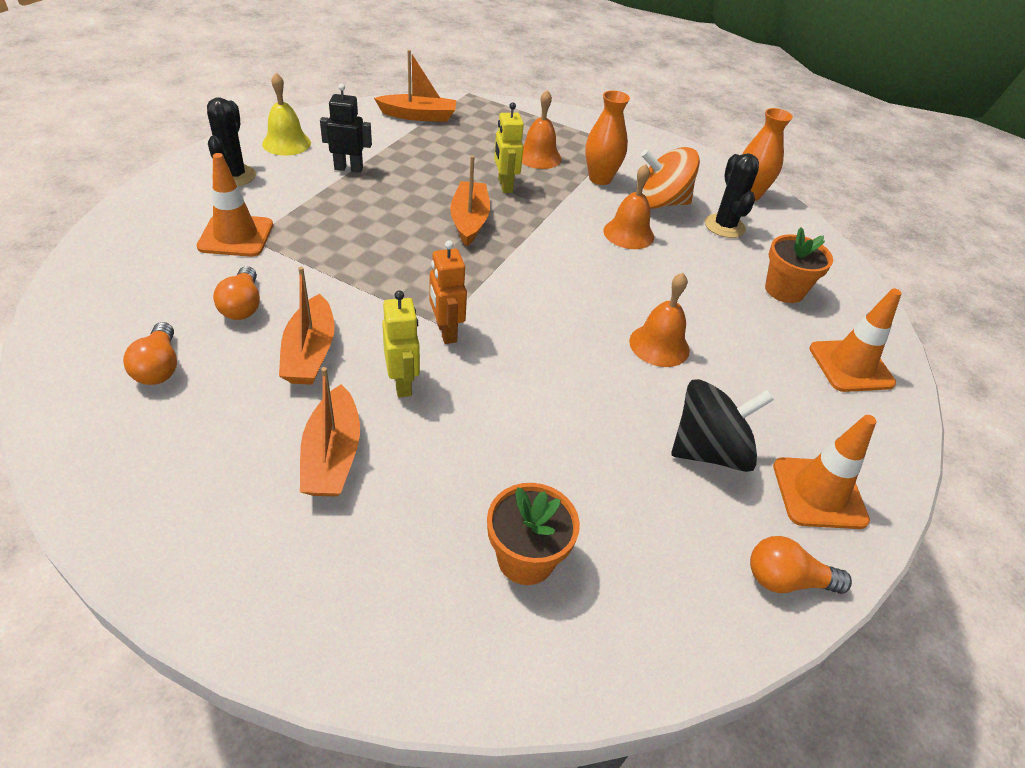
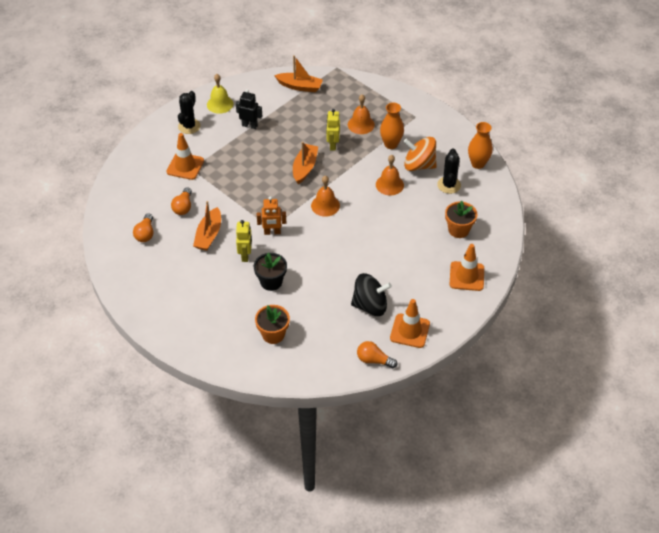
camera: 20 degrees right, 5 degrees up
(332, 455) = (209, 283): orange boat -> none
(446, 332) = (272, 232): orange robot -> orange robot turned 90 degrees counterclockwise
(477, 431) = (271, 282): none -> black flower pot
(659, 345) = (373, 252): orange bell -> orange bell (325, 205)

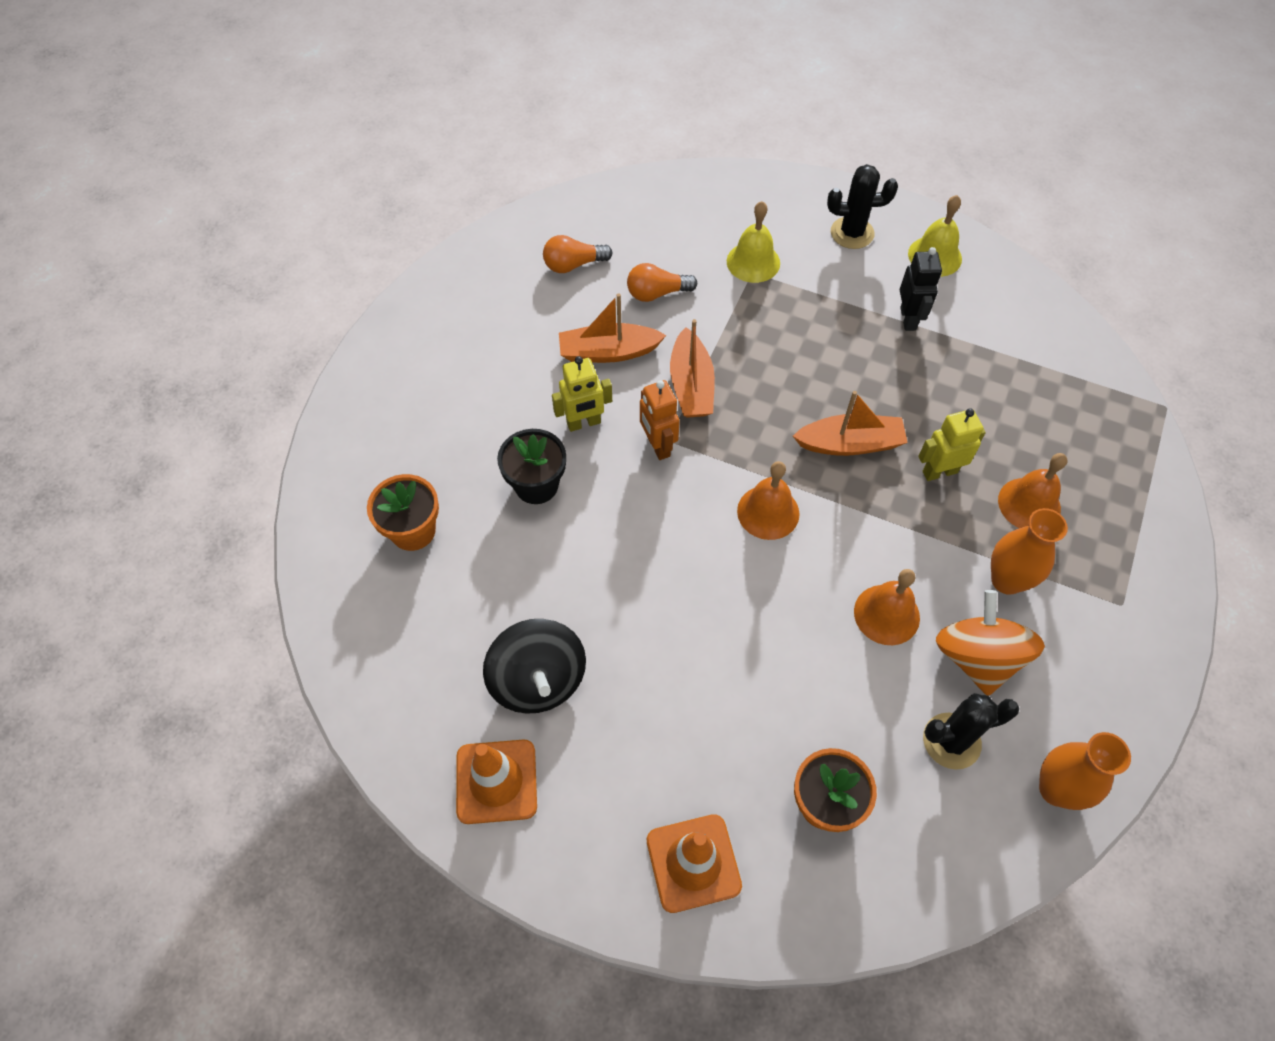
camera: 70 degrees right, 10 degrees up
(185, 166) = (753, 262): orange traffic cone -> yellow bell
(300, 86) = (1066, 362): orange boat -> orange boat (691, 385)
(374, 360) = (400, 732): orange light bulb -> none

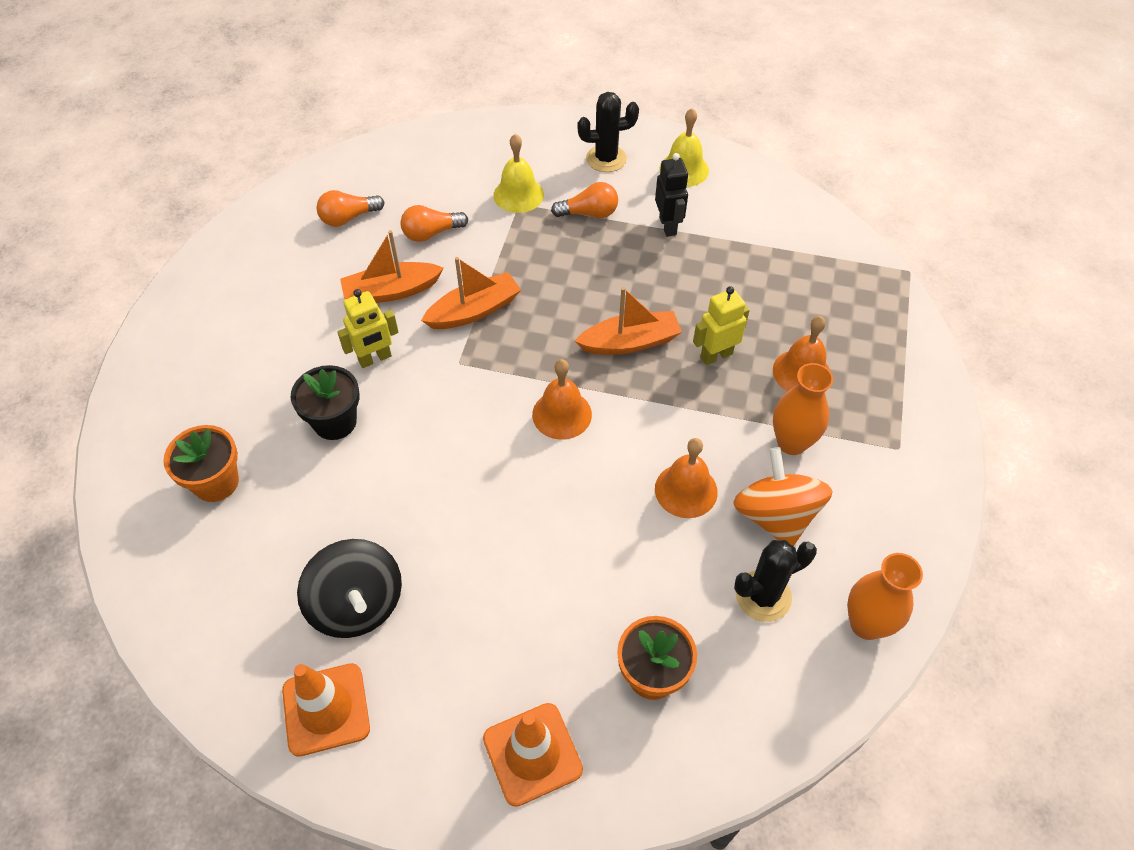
camera: 10 degrees left, 5 degrees down
(657, 446) = (449, 369): orange robot -> none
(691, 385) = (474, 311): orange boat -> orange boat turned 105 degrees counterclockwise
(825, 293) = (589, 213): none -> orange light bulb

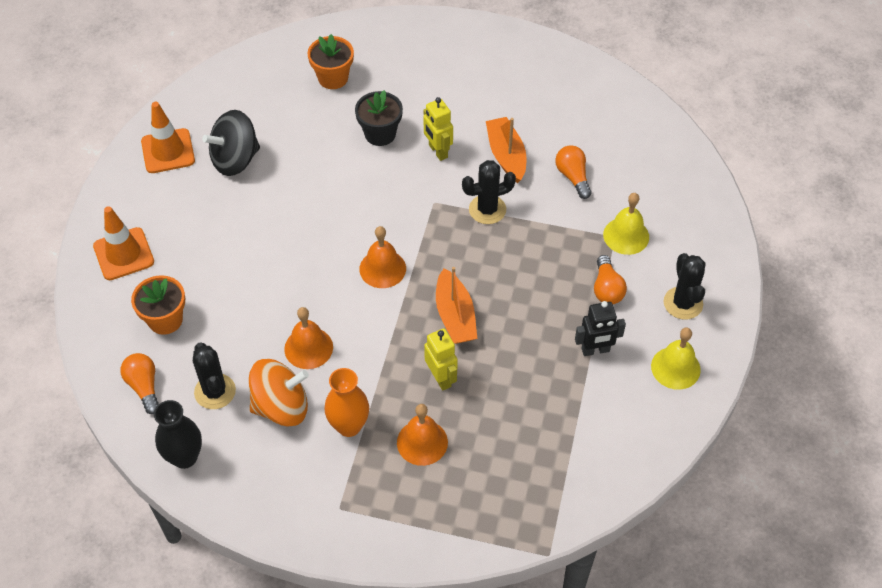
camera: 90 degrees right, 0 degrees up
(348, 218) = (586, 122): orange light bulb -> orange light bulb (144, 387)
(474, 311) = (487, 209): orange boat -> black cactus
(866, 624) = (185, 457): orange vase -> black vase

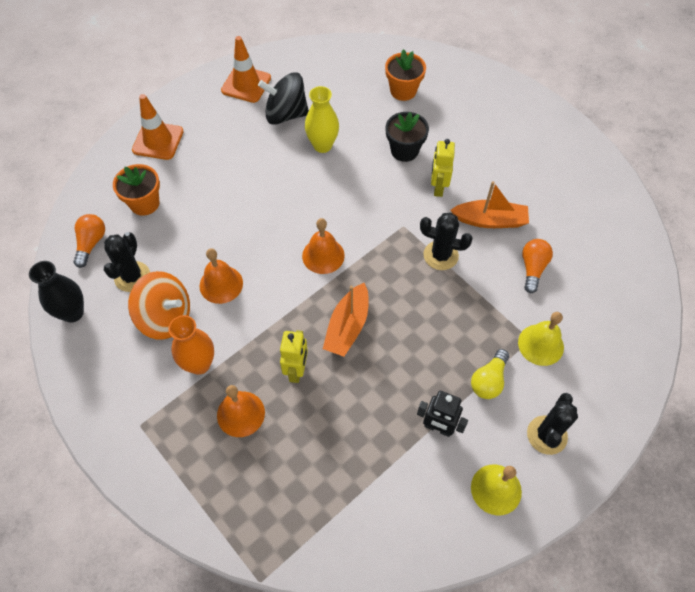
camera: 35 degrees right, 5 degrees up
(297, 170) = (322, 145): none -> yellow vase
(506, 155) = (490, 220): orange boat -> orange boat turned 75 degrees clockwise
(607, 289) = (489, 380): orange light bulb -> yellow light bulb

